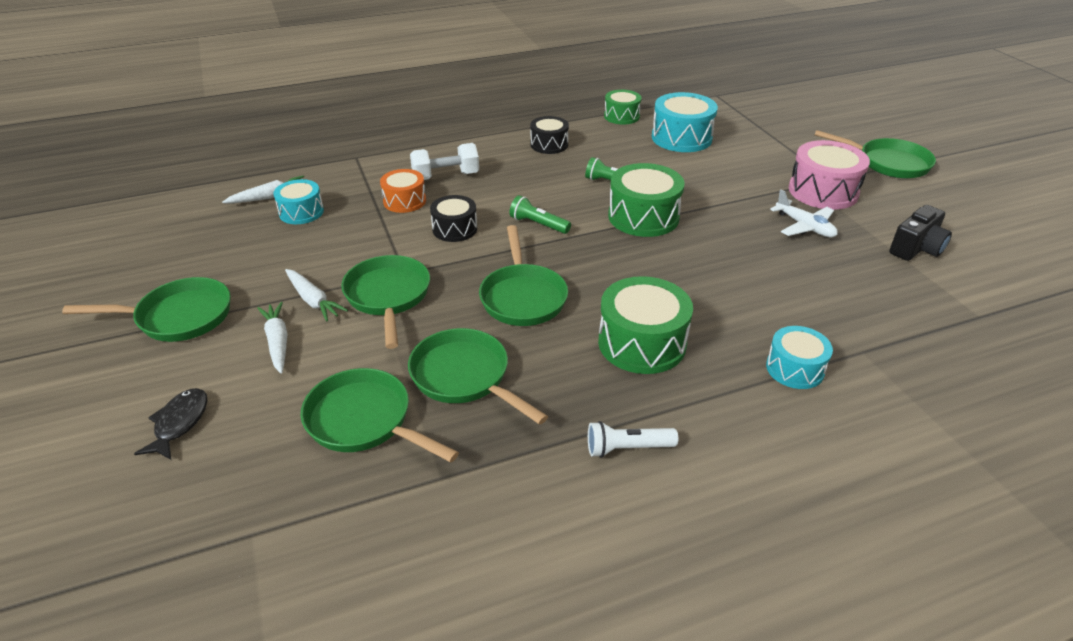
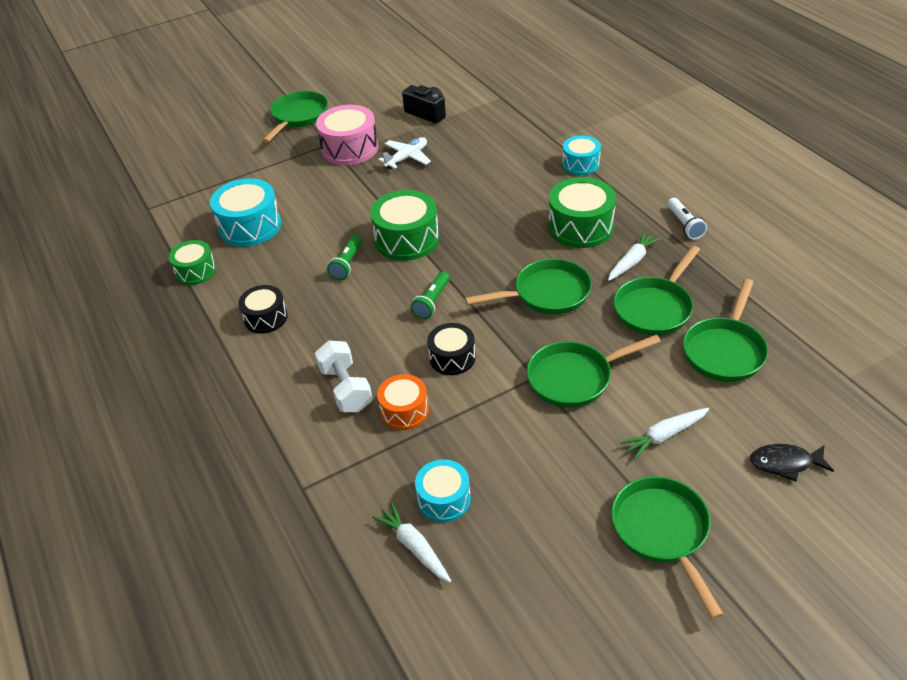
camera: 95 degrees left, 5 degrees up
(313, 300) = (598, 431): white carrot -> white carrot (632, 261)

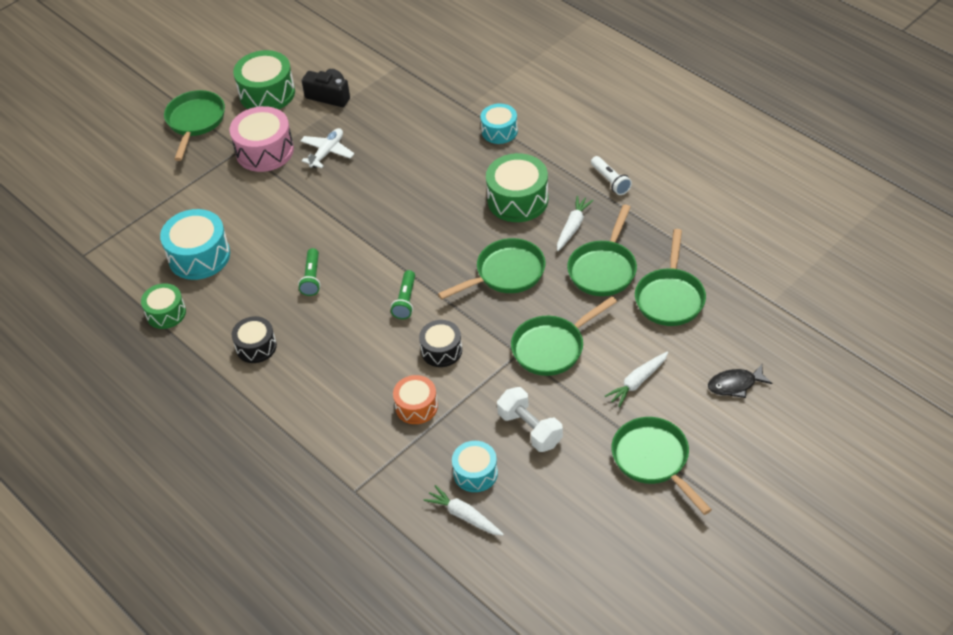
camera: 15 degrees left, 5 degrees up
(346, 388) = (357, 398): white dumbbell -> white dumbbell (530, 429)
(407, 239) = (359, 242): green drum -> green drum (267, 93)

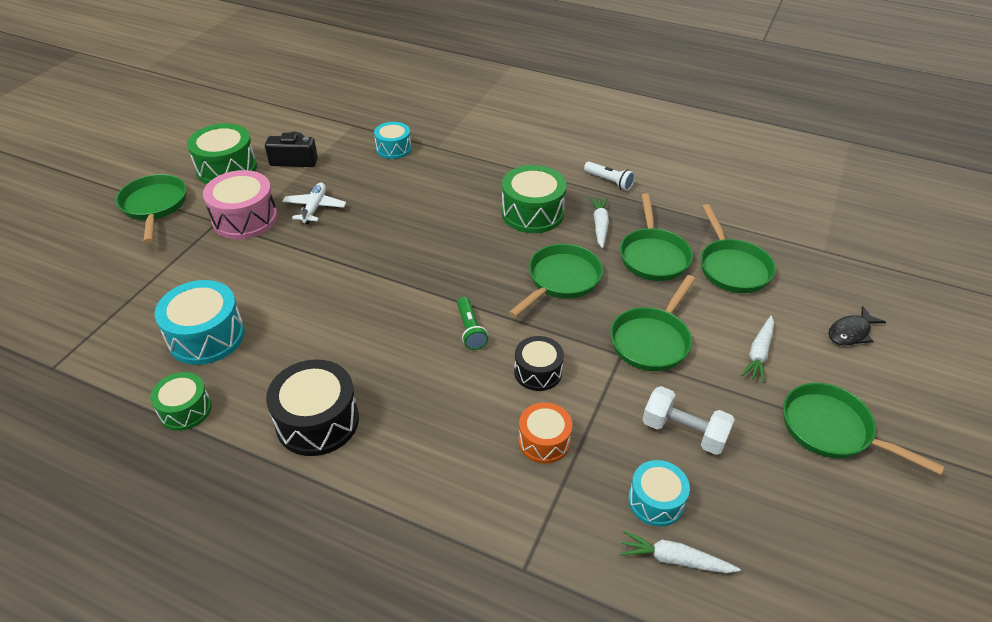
camera: 25 degrees left, 5 degrees down
(256, 347) = (317, 421): black drum -> black drum, size x1.61
(312, 278) = (352, 330): green flashlight -> none
(499, 131) = (480, 160): turquoise drum -> turquoise drum (393, 149)

